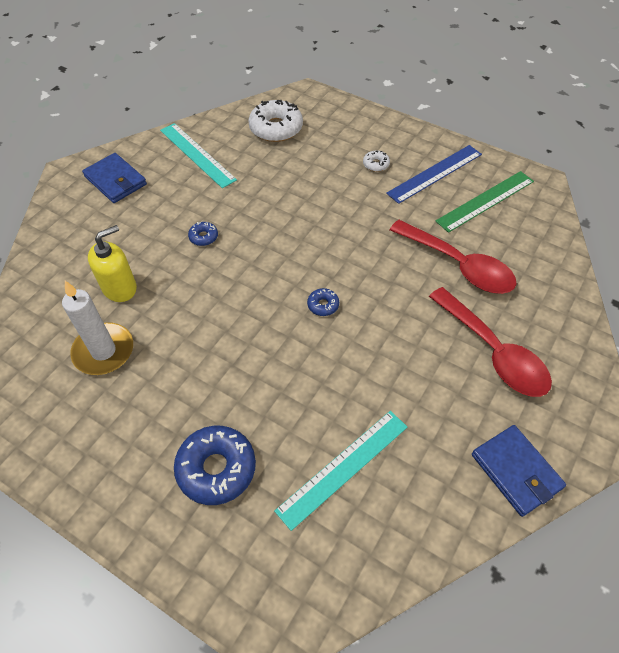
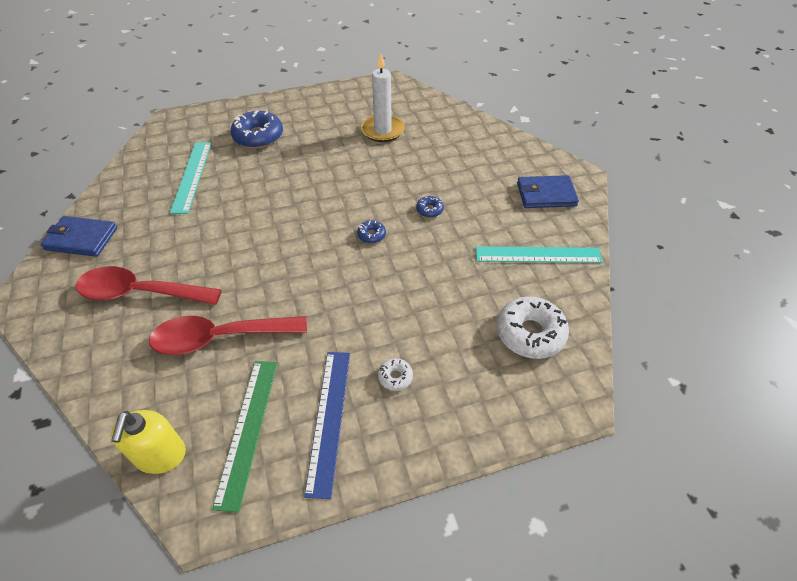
camera: 130 degrees right, 5 degrees down
(120, 288) = (426, 154): yellow soap dispenser -> yellow soap dispenser (160, 455)
(323, 305) = (294, 233): blue donut -> blue donut (371, 235)

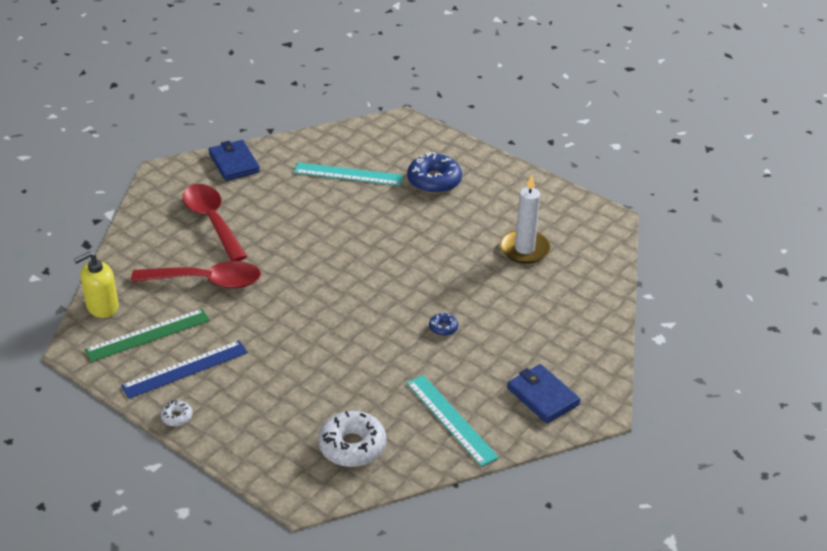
camera: 55 degrees right, 10 degrees down
(192, 176) = (348, 174): turquoise ruler -> turquoise ruler turned 45 degrees clockwise
(219, 338) = (207, 281): red spoon -> red spoon turned 135 degrees clockwise
(371, 235) = (378, 307): blue donut -> none
(395, 377) = (246, 386): white donut -> white donut (177, 417)

